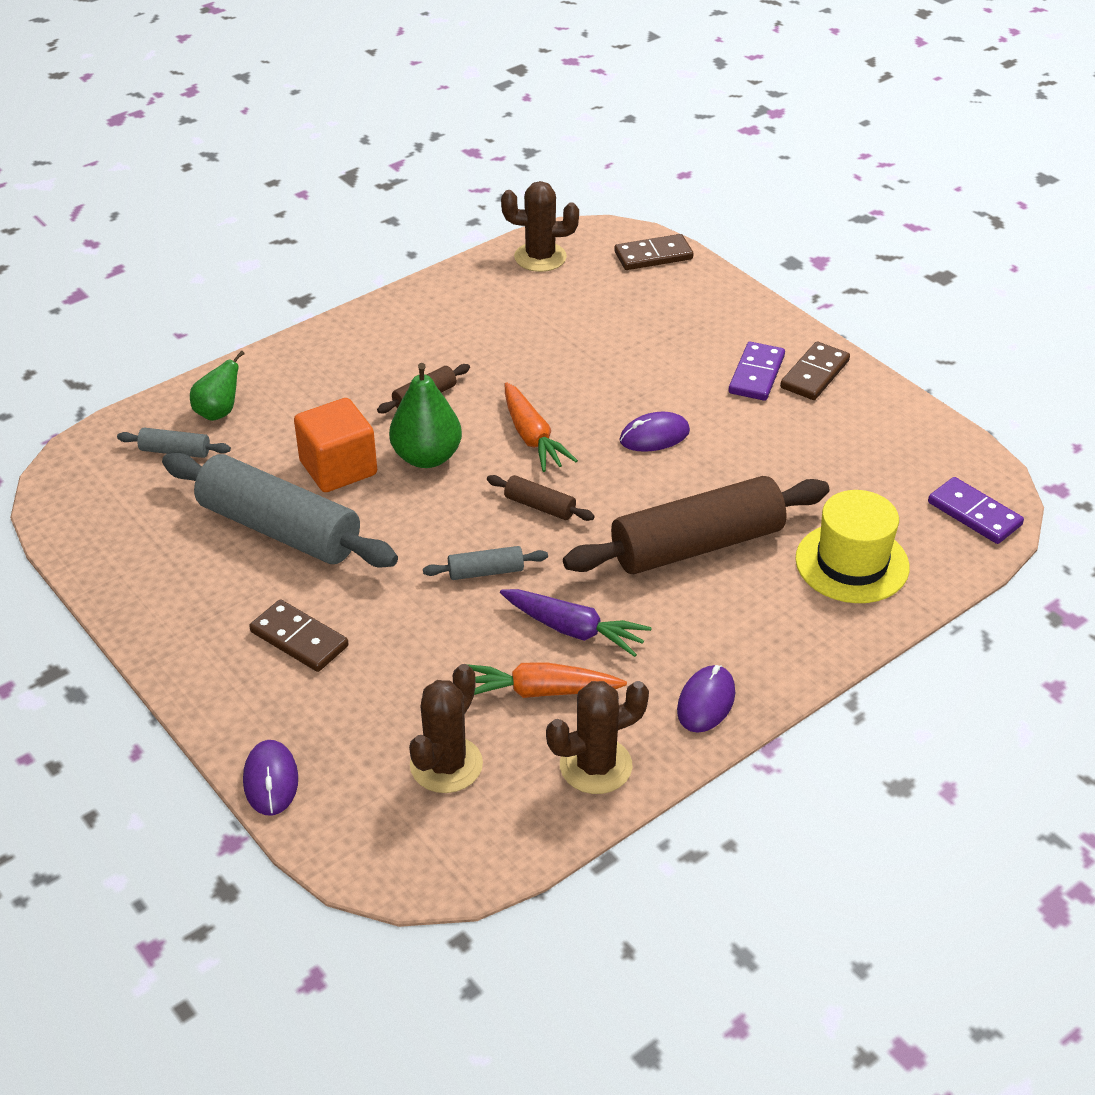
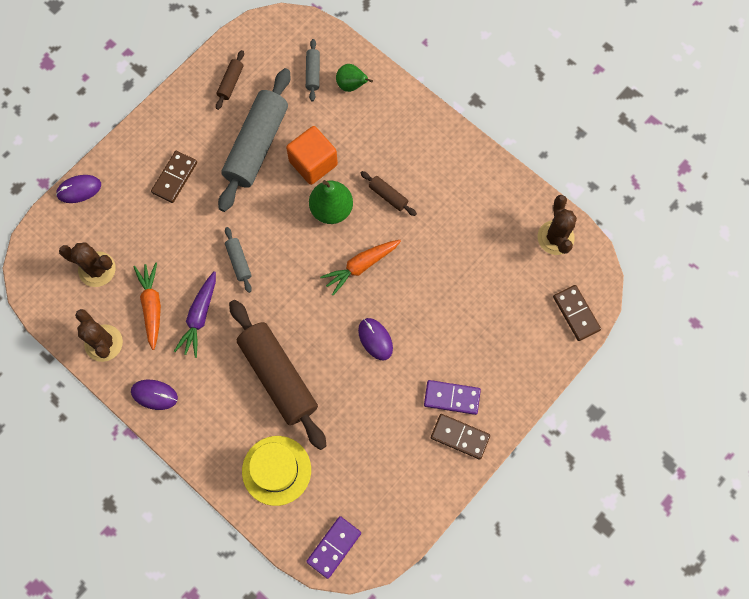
camera: 80 degrees right, 30 degrees up
(540, 506) = (298, 281): brown rolling pin -> brown rolling pin (231, 83)

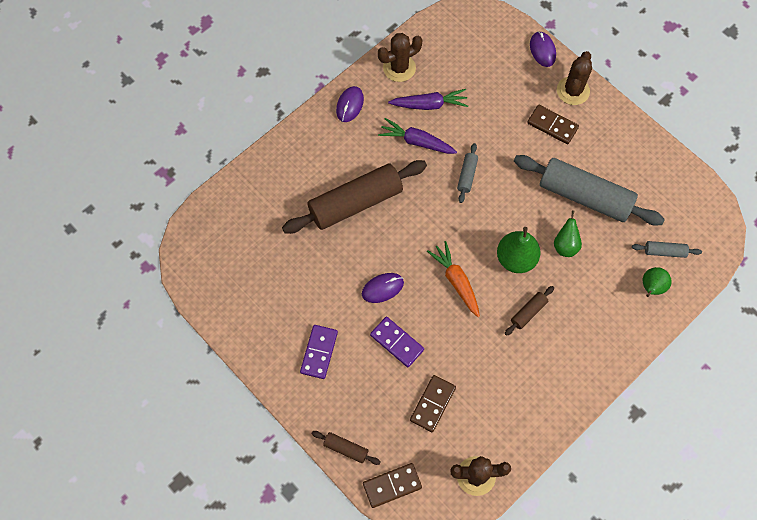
camera: 95 degrees right, 5 degrees down
(97, 269) = (466, 63): brown cactus -> brown cactus (573, 91)
(152, 306) = (429, 105): orange carrot -> purple carrot
(231, 83) = (652, 176): brown rolling pin -> brown rolling pin (346, 448)
(239, 261) = (467, 175): grey rolling pin -> grey rolling pin turned 60 degrees counterclockwise
(276, 470) = (272, 197): yellow hat -> none
(313, 163) = (565, 245): orange cube -> green pear
(334, 547) = (199, 239): purple domino -> purple domino (396, 342)
(460, 436) = (281, 356): brown domino -> brown domino (433, 404)

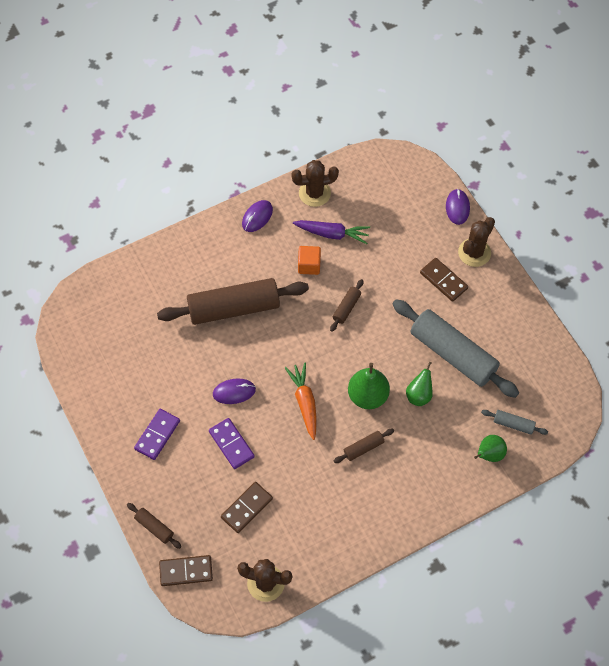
camera: 15 degrees right, 5 degrees down
(416, 141) = (309, 265): purple carrot -> orange cube
(467, 175) = (346, 308): grey rolling pin -> brown rolling pin

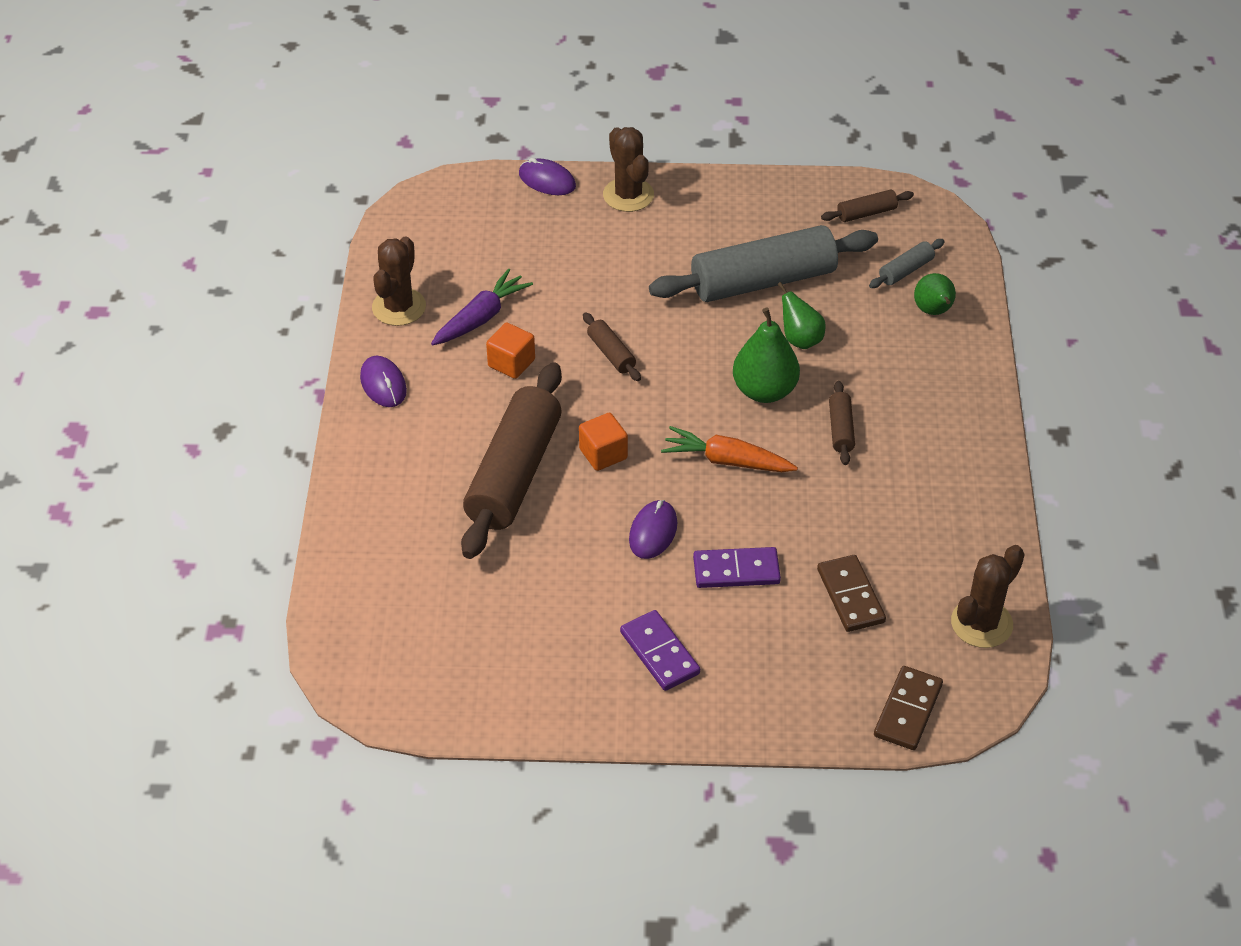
camera: 60 degrees left, 15 degrees down
(154, 527) = (812, 720): brown rolling pin -> brown rolling pin (866, 213)
(273, 341) = (603, 454): none -> orange cube
(443, 280) = (646, 241): brown domino -> none

